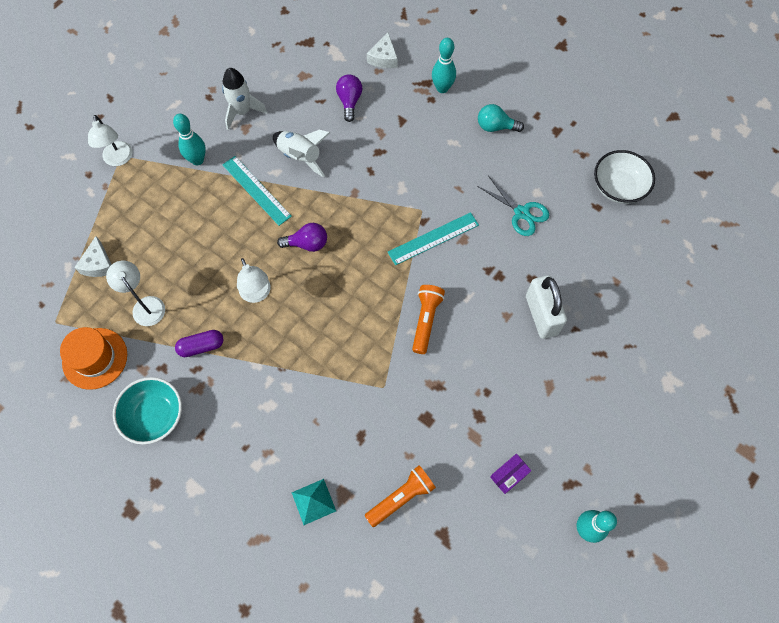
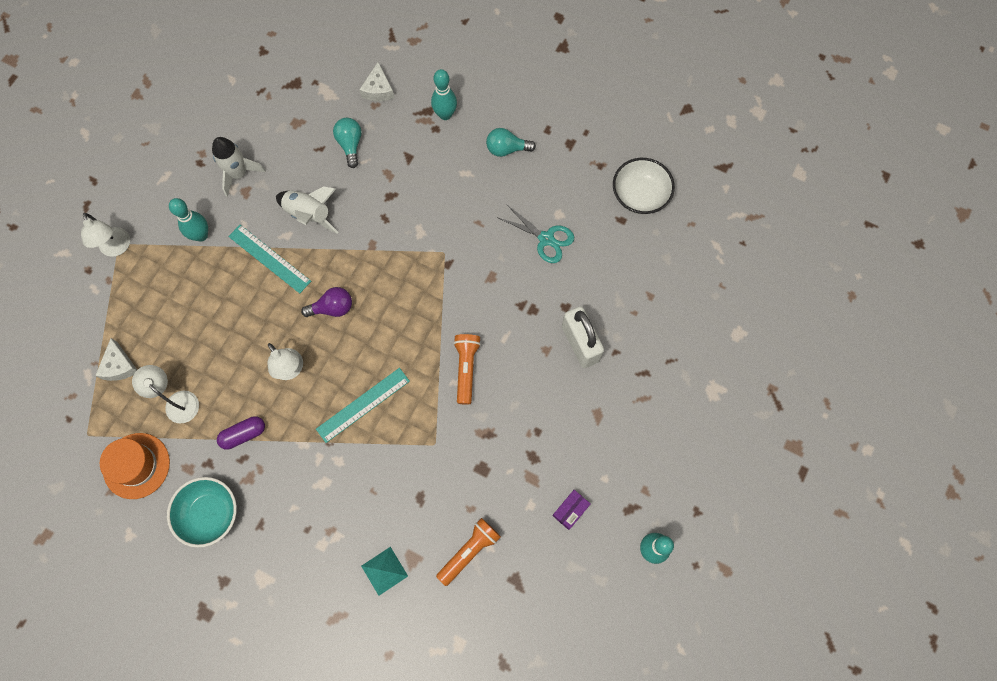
camera: 10 degrees left, 5 degrees up
(349, 101) = (350, 144): purple light bulb -> turquoise light bulb
(433, 238) = (460, 281): turquoise ruler -> turquoise ruler (363, 405)

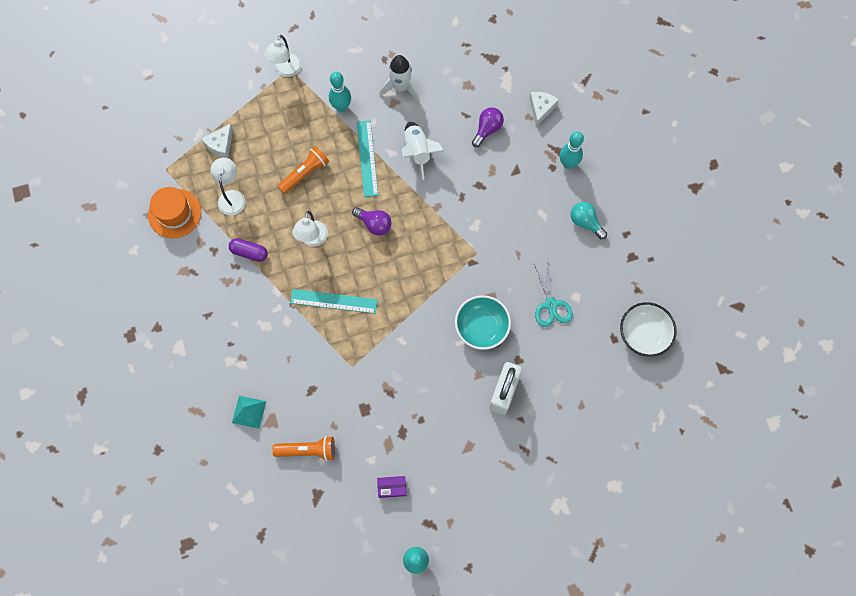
camera: 45 degrees right, 0 degrees up
(209, 514) = (186, 281): turquoise bowl -> turquoise bowl (481, 327)
(350, 144) = (487, 129): turquoise light bulb -> purple light bulb
(378, 89) = (541, 108): white cheese -> white cheese turned 150 degrees clockwise
(466, 369) = (417, 339): orange flashlight -> orange flashlight (305, 173)

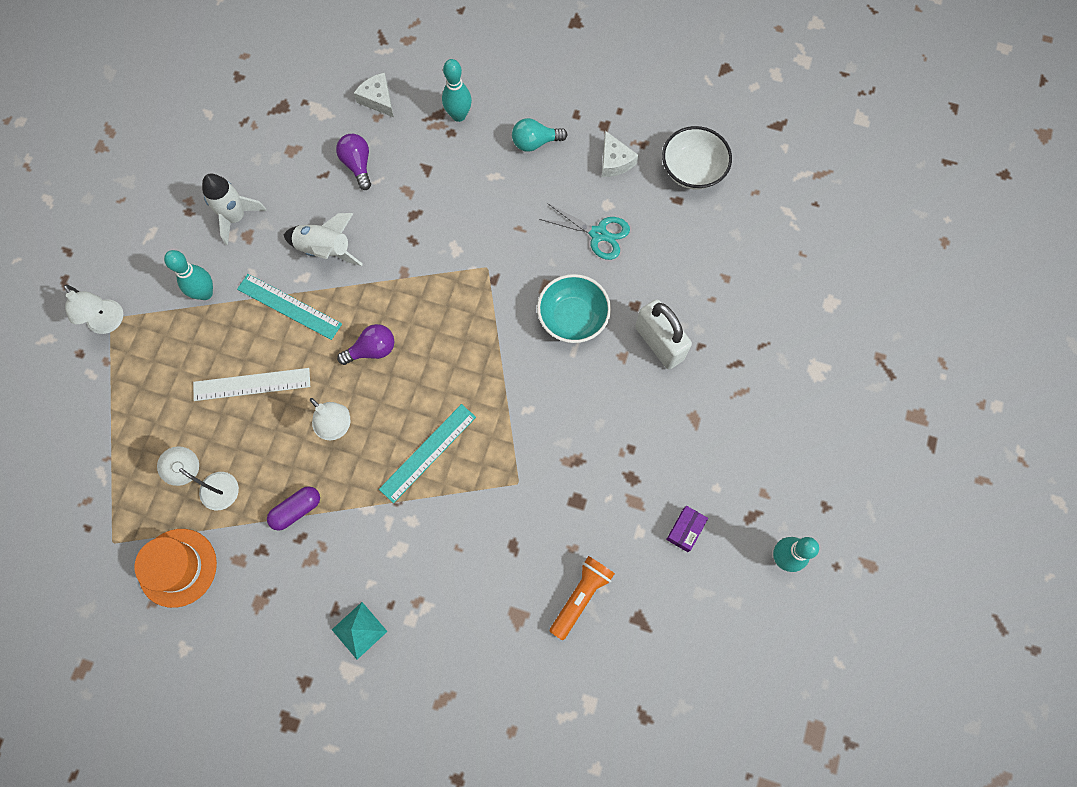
camera: 55 degrees left, 0 degrees up
(220, 144) = (136, 456): white cheese -> white cheese (614, 161)
(249, 412) = (488, 636): turquoise pyramid -> turquoise pyramid (359, 630)
(305, 173) = (252, 384): orange flashlight -> white ruler

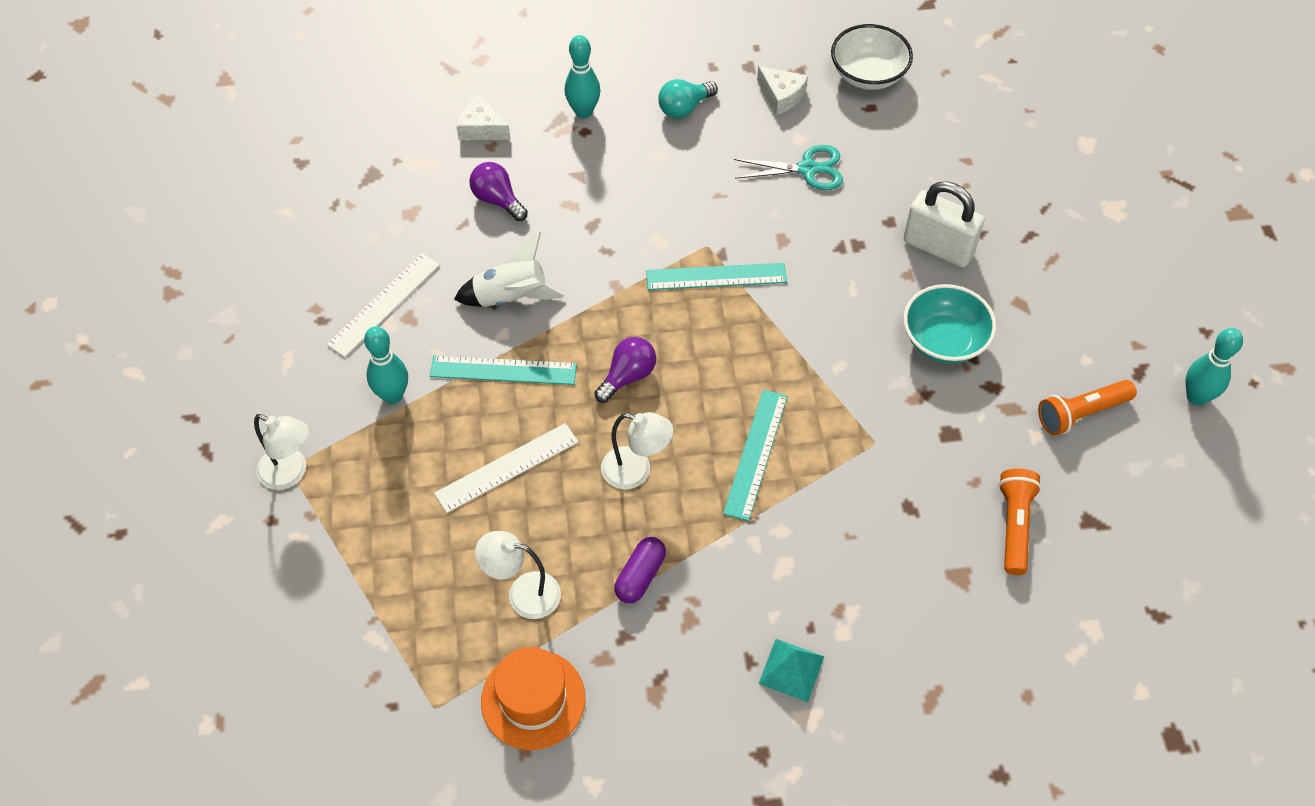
camera: 25 degrees left, 15 degrees down
(236, 217) = (384, 304): white rocket -> white ruler
(479, 296) = (716, 277): none -> turquoise ruler
(573, 318) = (831, 258): turquoise bowl -> turquoise bowl (944, 340)
(685, 530) = (1081, 413): purple box -> orange flashlight

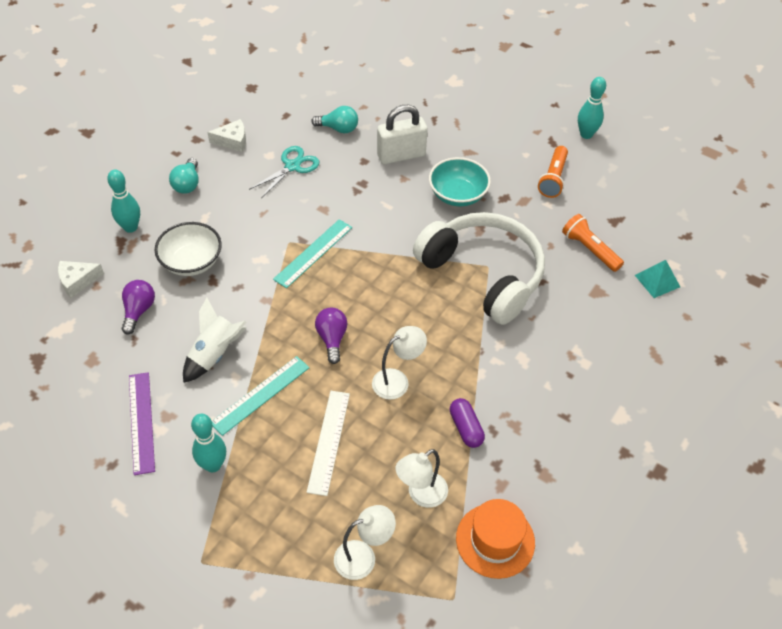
camera: 50 degrees left, 5 degrees down
(291, 473) = (206, 564): white lamp -> white lamp (363, 557)
(384, 304) = (141, 422): white ruler -> purple ruler
(497, 200) = (139, 311): purple light bulb -> purple light bulb turned 105 degrees clockwise
(756, 454) = (443, 319): turquoise ruler -> none
(791, 669) = (587, 402): turquoise pyramid -> turquoise pyramid (657, 281)
(857, 446) = (483, 274): none -> white headphones
(868, 74) = (264, 100): white bowl -> white bowl (191, 262)
(907, 165) = (338, 128): none -> turquoise light bulb

